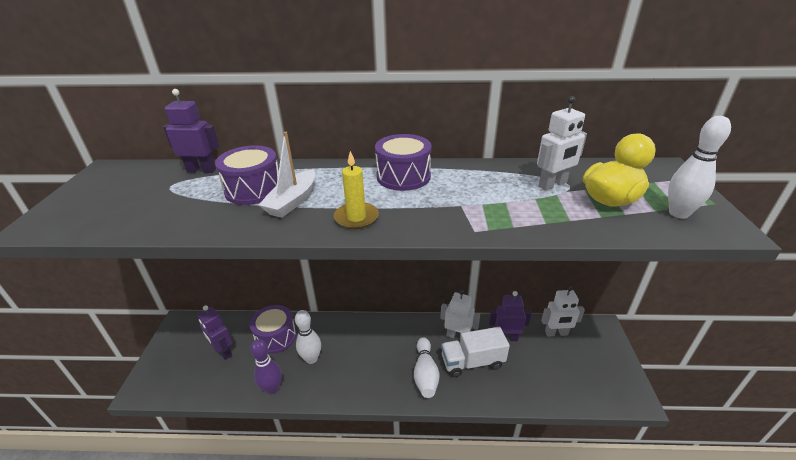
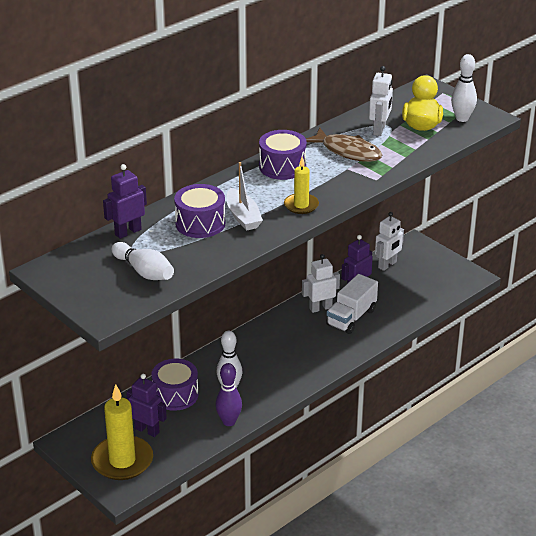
camera: 45 degrees left, 0 degrees up
(177, 365) = (122, 461): none -> yellow candle
(223, 352) = (147, 430): purple robot -> purple robot turned 150 degrees counterclockwise
(425, 374) = (328, 344): white bowling pin -> white bowling pin (144, 271)
(487, 190) = (348, 151): none -> brown fish

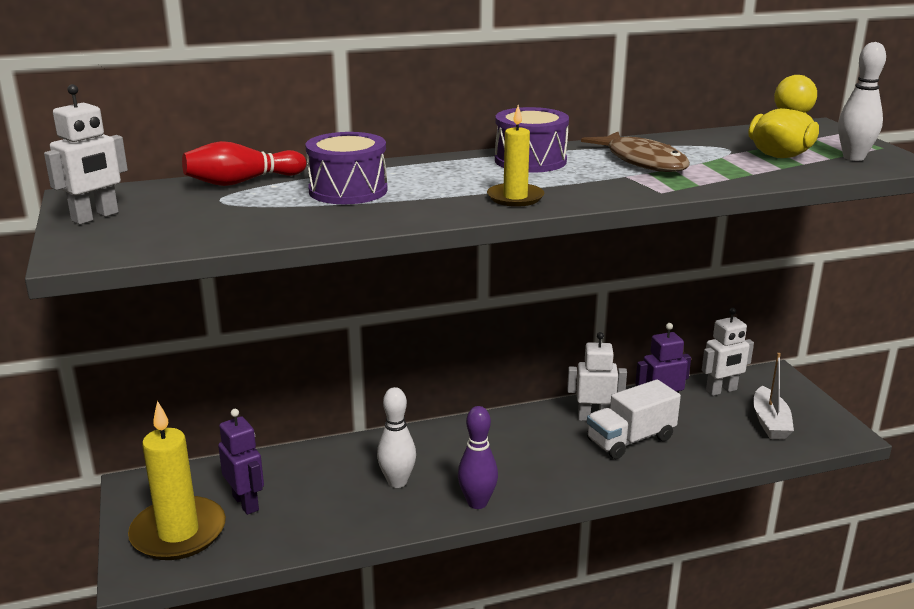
camera: 25 degrees right, 10 degrees down
(128, 232) = (242, 182): purple robot -> red bowling pin
(144, 271) = (203, 220): white bowling pin -> none
(175, 395) = (321, 470): purple drum -> none
(229, 421) = (361, 525): purple bowling pin -> purple bowling pin (477, 503)
(243, 216) = (416, 194): white boat -> white boat (770, 422)
(379, 130) = (711, 150): white robot -> white robot (95, 217)

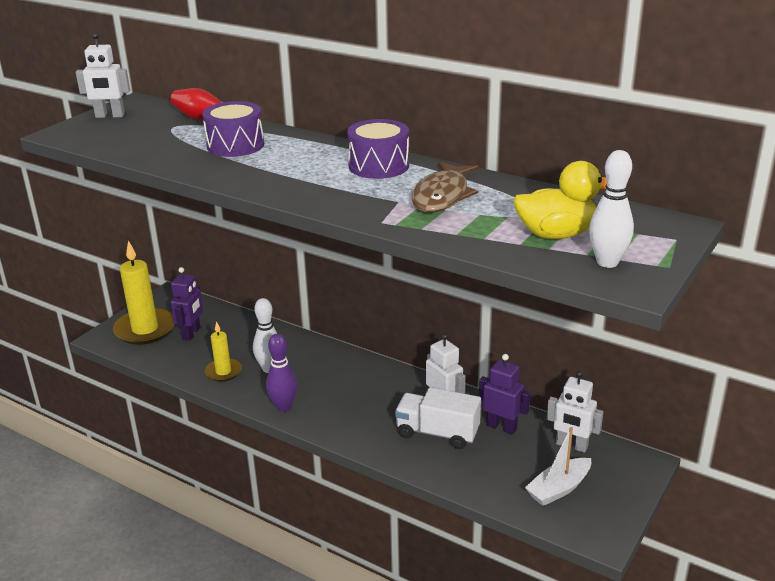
camera: 50 degrees right, 5 degrees up
(515, 197) = (294, 187): yellow candle -> yellow candle (223, 372)

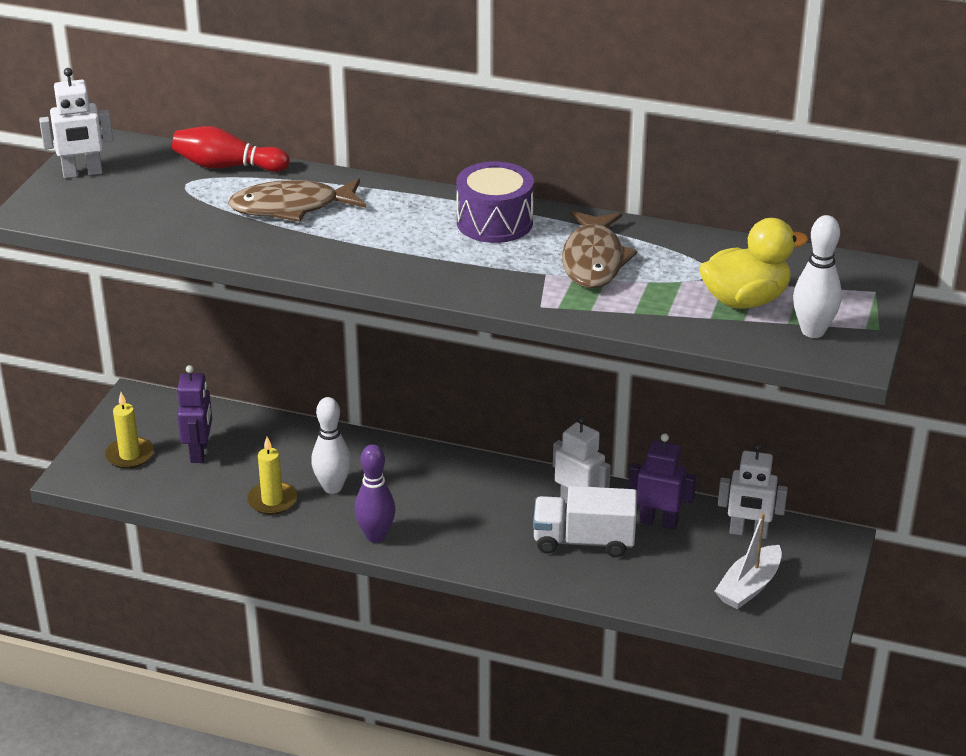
camera: 15 degrees left, 5 degrees up
(145, 329) = (129, 455): yellow candle -> yellow candle, size x0.56
(235, 145) = (291, 207): purple drum -> brown fish

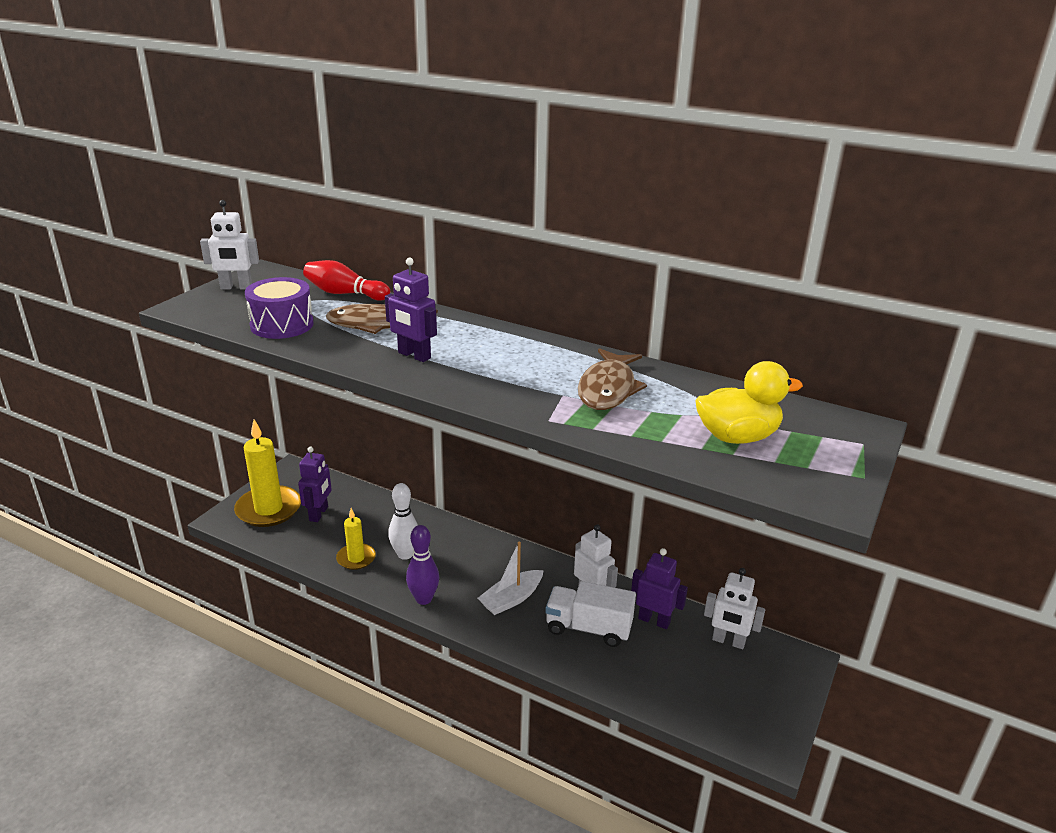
camera: 10 degrees right, 5 degrees down
(129, 455) = (269, 509): yellow candle -> yellow candle, size x1.79
(356, 244) = (414, 355): none -> purple robot
(494, 222) = (534, 352): purple drum -> purple drum (282, 325)
(749, 586) = (721, 692): white boat -> white boat (511, 599)
(813, 331) = (798, 472): white bowling pin -> none

